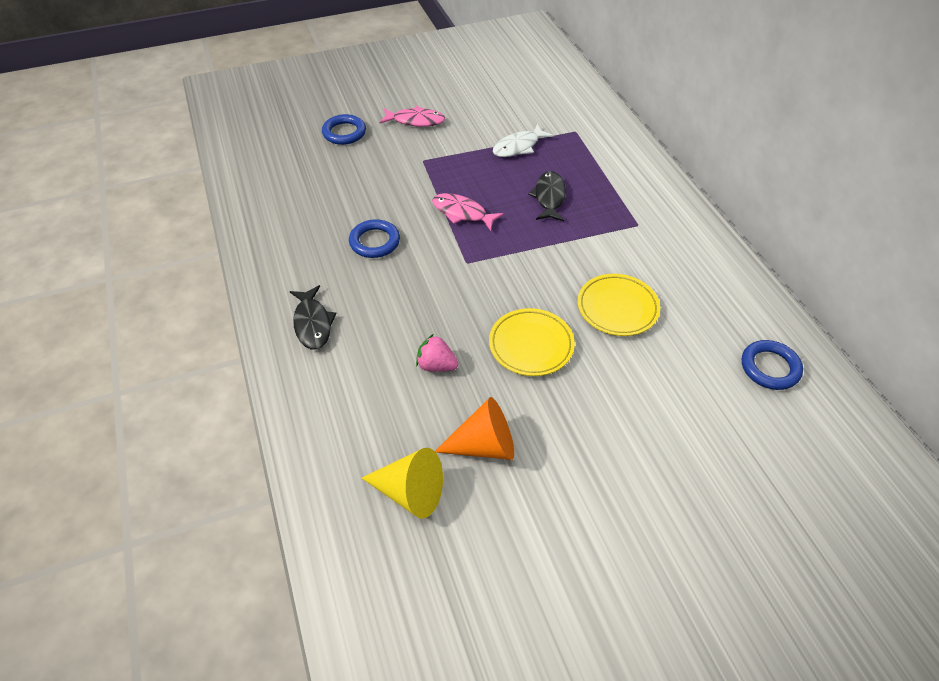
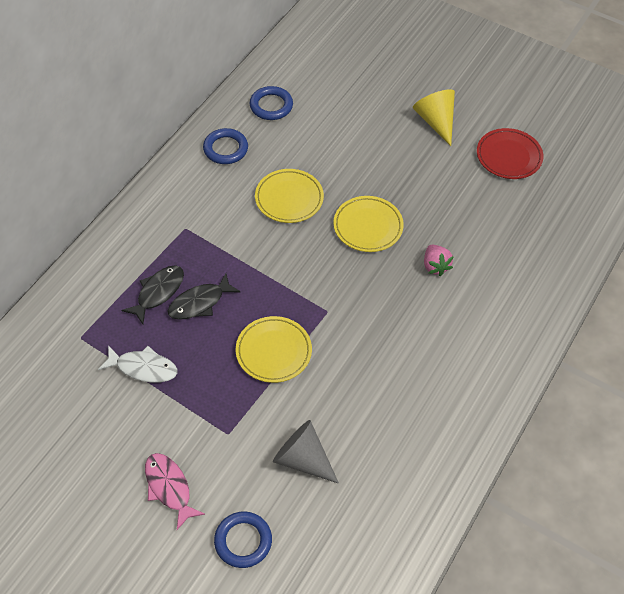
camera: 130 degrees left, 5 degrees up
(312, 323) = (477, 365): black fish -> black fish (158, 292)
(362, 183) = (303, 459): none -> grey cone
(374, 242) = (364, 390): blue ring -> blue ring (225, 149)
(410, 492) = (527, 221): yellow cone -> yellow cone (436, 121)
(462, 213) = (273, 351): pink fish -> yellow plate
(484, 445) = (464, 206): orange cone -> none
(515, 554) = (509, 156): none -> red plate

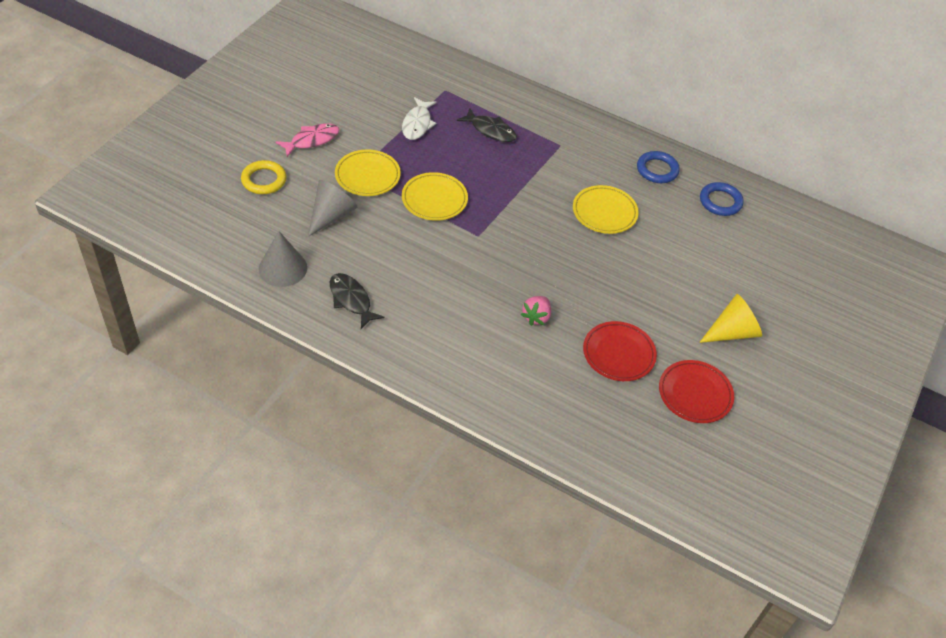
camera: 85 degrees right, 5 degrees down
(199, 303) = (482, 154): black fish -> black fish (351, 300)
(243, 541) = (264, 180): blue ring -> yellow ring
(368, 226) = (579, 268): yellow plate -> yellow plate (367, 176)
(390, 507) = (282, 268): none -> grey cone
(435, 266) = (536, 317): pink strawberry -> pink strawberry turned 45 degrees counterclockwise
(472, 205) = (618, 354): none -> red plate

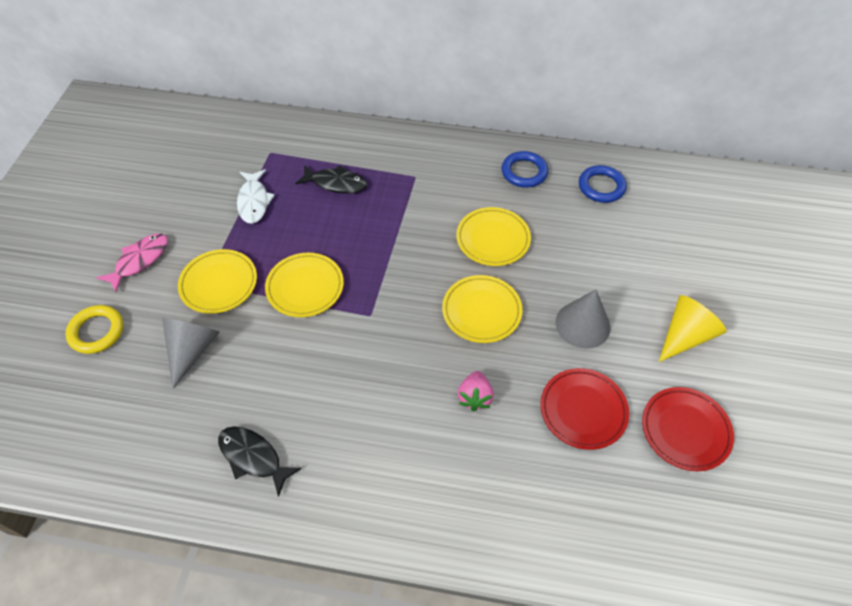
camera: 15 degrees left, 5 degrees up
(282, 268) = (154, 444): grey cone -> grey cone (582, 324)
(570, 261) = (481, 311): none -> yellow plate

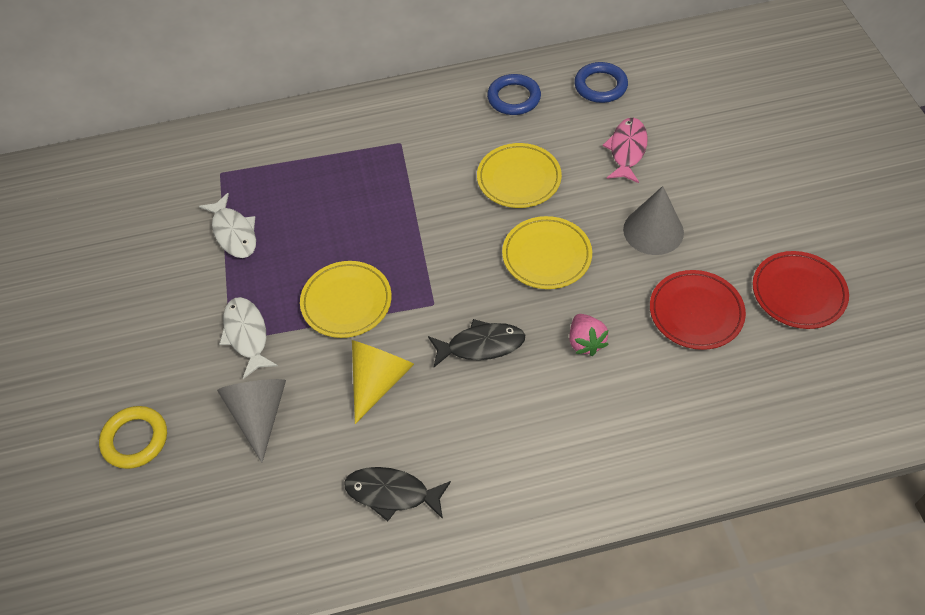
camera: 20 degrees left, 0 degrees up
(140, 260) = (138, 345): pink fish -> pink fish (627, 150)
(219, 284) = (247, 335): yellow plate -> white fish
(336, 183) = (316, 180): black fish -> black fish (481, 345)
(685, 336) = (754, 204): yellow cone -> yellow cone (379, 381)

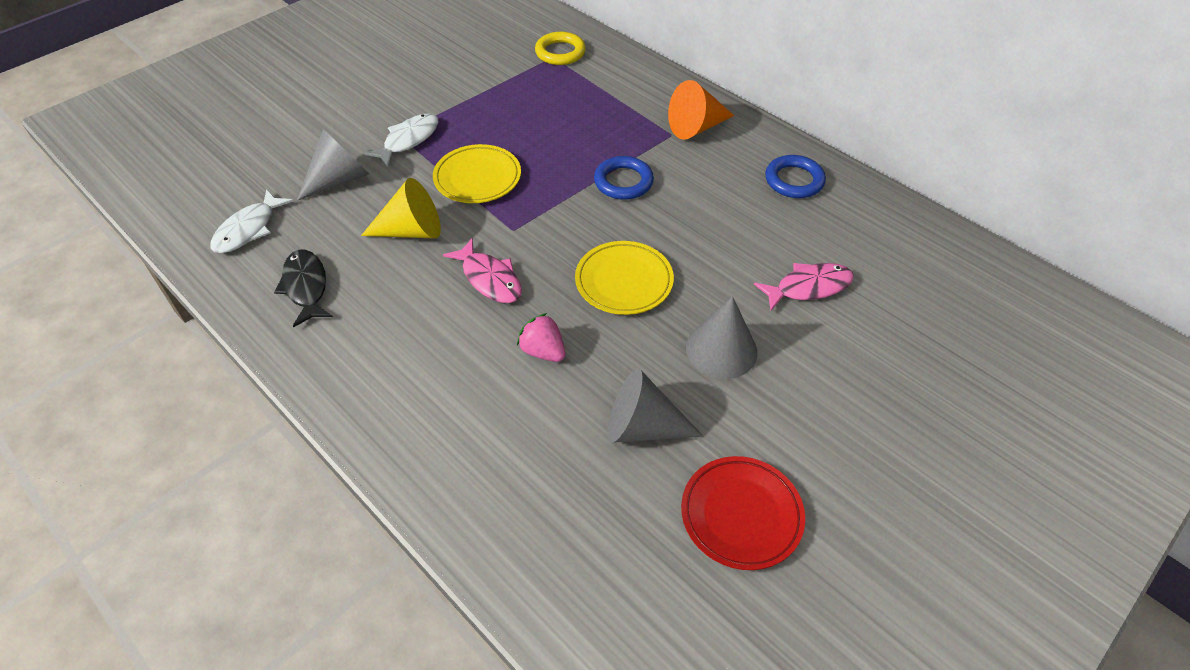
camera: 55 degrees right, 5 degrees down
(135, 439) = (283, 129): yellow ring -> yellow ring (560, 52)
(234, 233) = (500, 90): white fish -> white fish (248, 229)
(405, 122) = (696, 127): none -> orange cone
(481, 345) = (489, 279): black fish -> pink fish
(519, 179) = (699, 225): yellow plate -> none
(585, 342) = (543, 351): pink strawberry -> pink strawberry turned 90 degrees clockwise
(600, 86) = (873, 233): blue ring -> blue ring (623, 182)
(696, 312) = (642, 427): red plate -> grey cone

